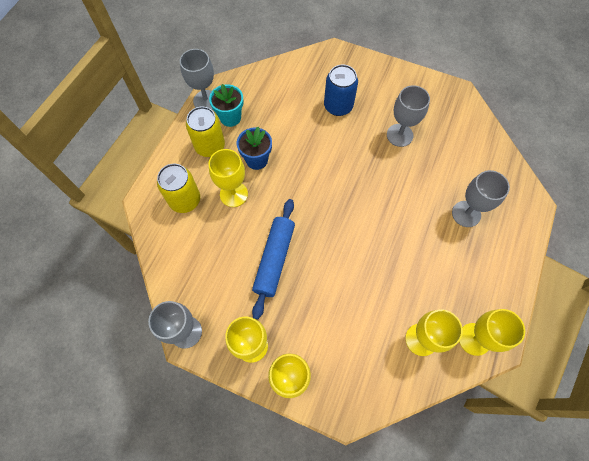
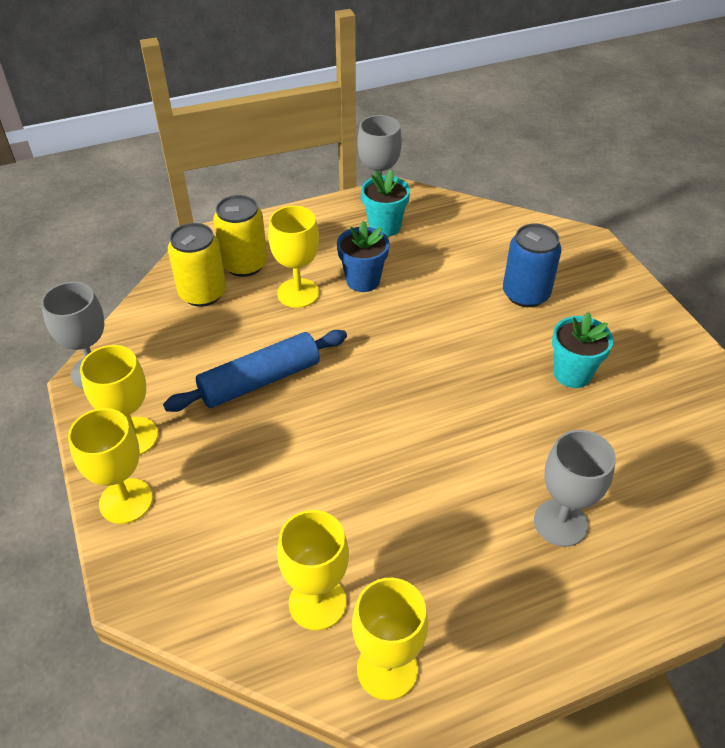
camera: 45 degrees right, 20 degrees down
(210, 146) = (330, 237): yellow can -> yellow can (202, 293)
(399, 135) = (572, 374): grey goblet -> turquoise flower pot

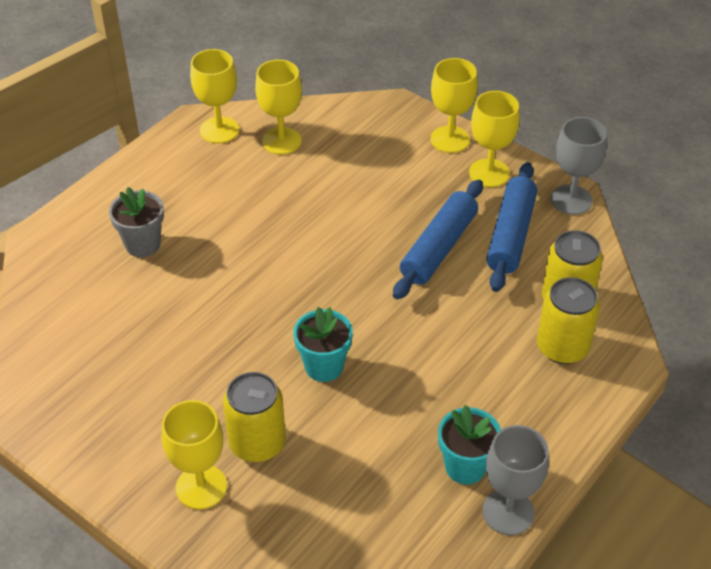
camera: 150 degrees right, 0 degrees up
(185, 364) = (510, 235): none -> blue rolling pin
(298, 293) = (482, 339): yellow goblet -> yellow goblet (201, 487)
(363, 280) = (433, 382): blue flower pot -> none
(525, 294) = (257, 443): blue can -> yellow can
(560, 523) = (143, 244): grey goblet -> grey flower pot
(572, 374) = (175, 369): turquoise flower pot -> turquoise flower pot (324, 366)

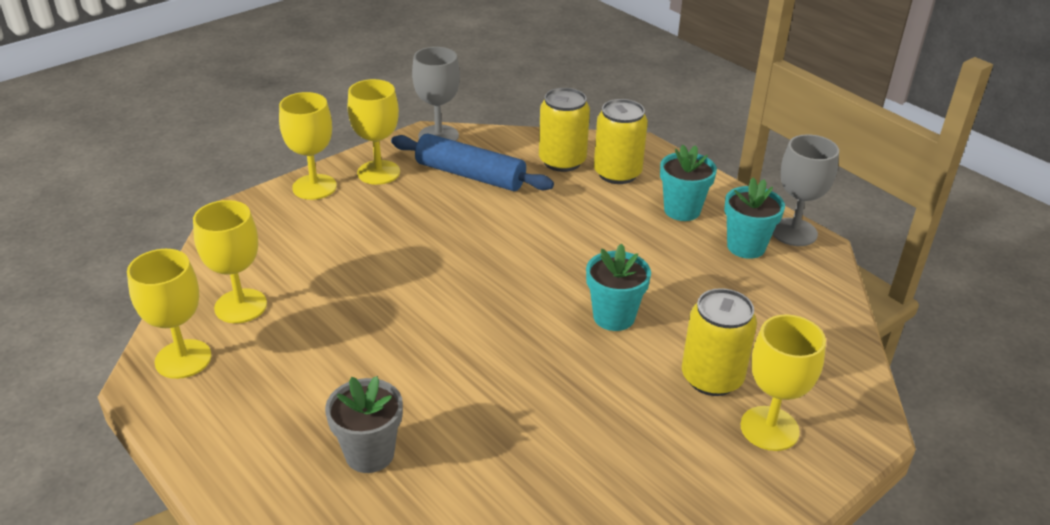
camera: 80 degrees left, 10 degrees down
(438, 248) = (471, 219): blue rolling pin -> none
(513, 408) = (682, 210): none -> turquoise flower pot

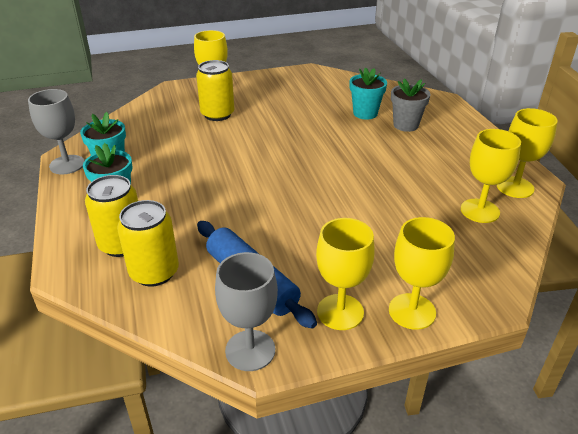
camera: 155 degrees left, 0 degrees up
(614, 317) = (238, 148): turquoise flower pot -> turquoise flower pot (365, 113)

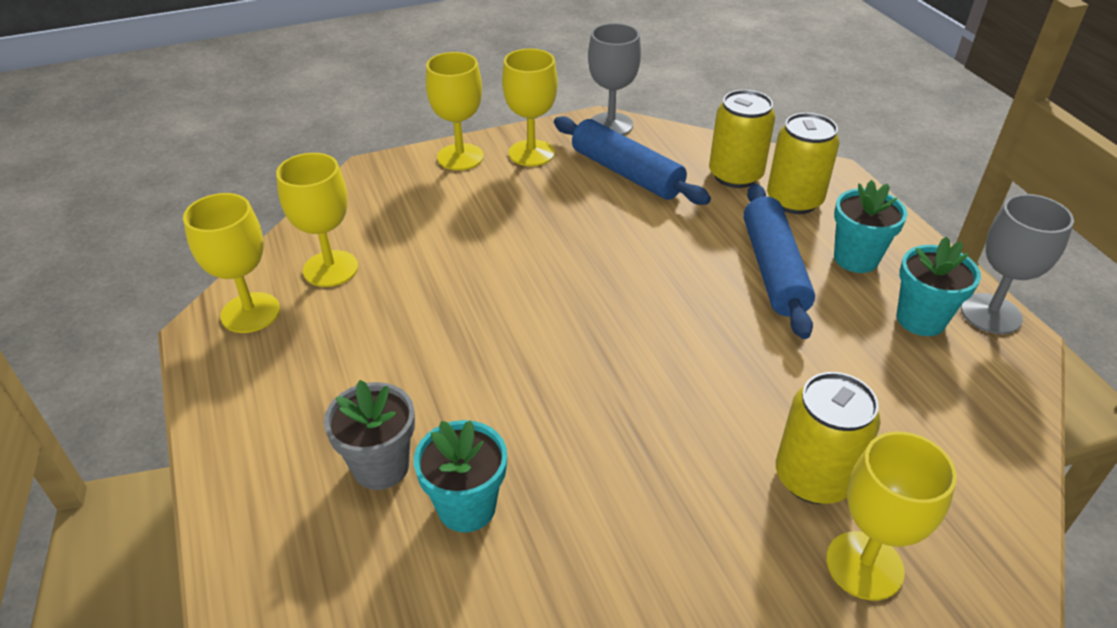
camera: 175 degrees right, 5 degrees up
(176, 194) = (773, 269): none -> blue rolling pin

